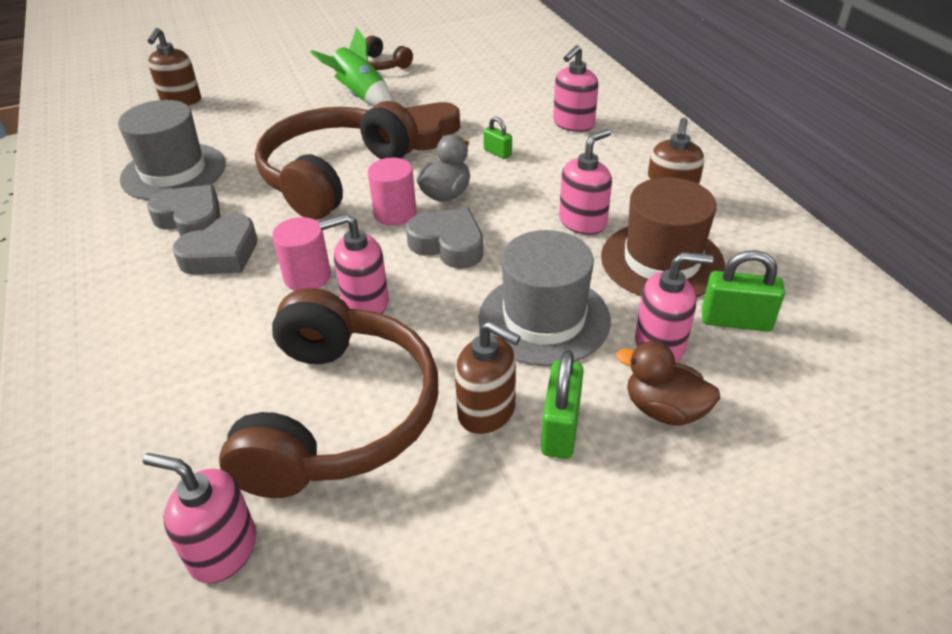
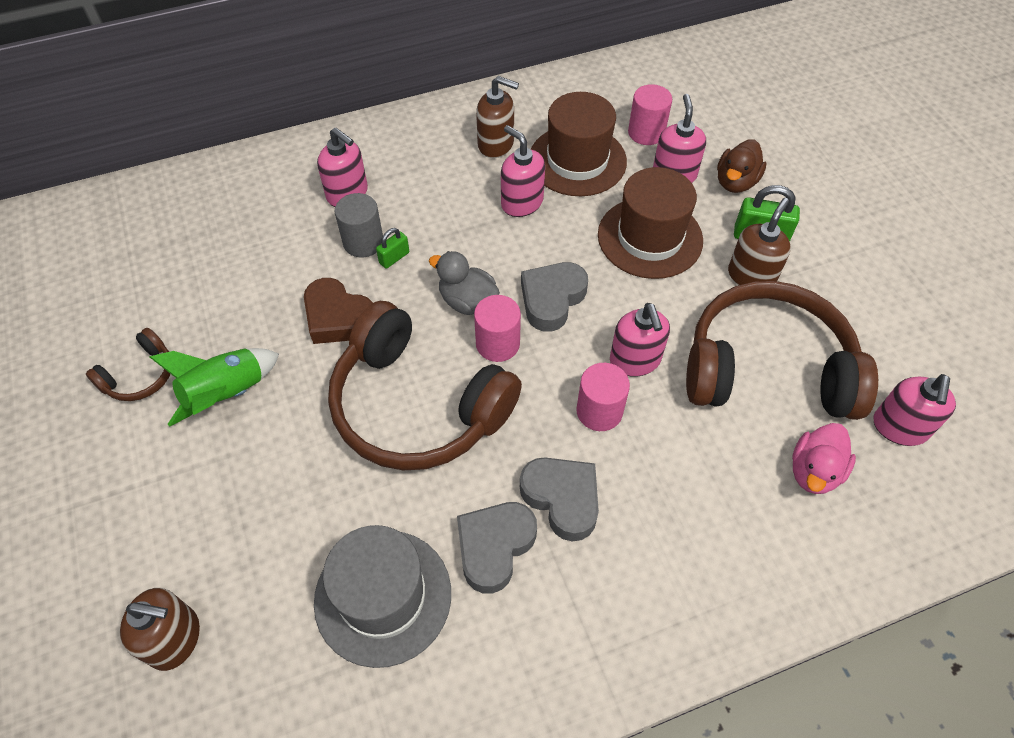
camera: 90 degrees left, 15 degrees up
(189, 444) = (814, 471): none -> pink duck
(515, 136) = (363, 242): none -> grey cylinder
(544, 319) = (650, 237): grey hat -> brown hat
(736, 321) = (646, 132): green padlock -> pink cylinder

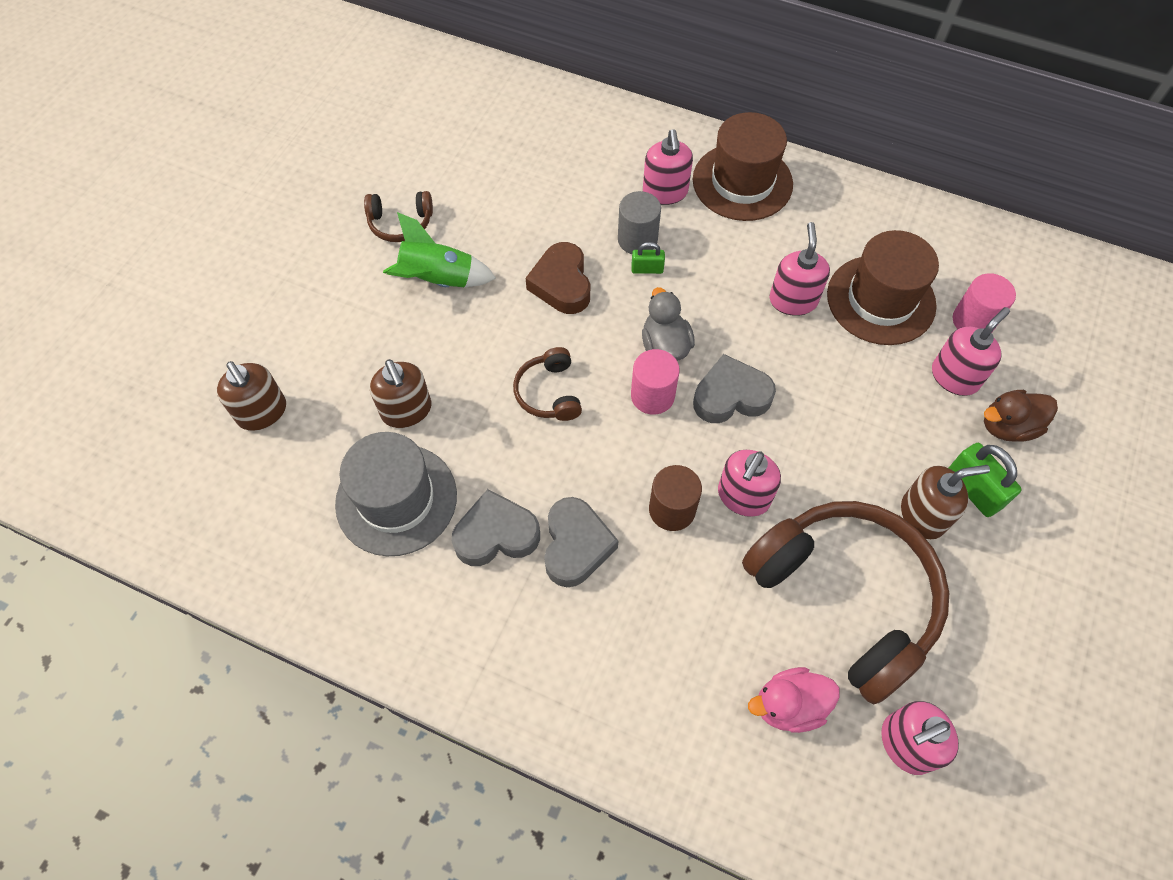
camera: 45 degrees right, 5 degrees up
(418, 406) = (549, 392): brown headphones -> brown headphones, size x0.44
(496, 144) = (825, 236): brown soap dispenser -> brown soap dispenser (406, 410)
(599, 411) = (672, 509): pink cylinder -> brown cylinder
(650, 237) = (869, 412): brown hat -> brown hat (742, 182)

